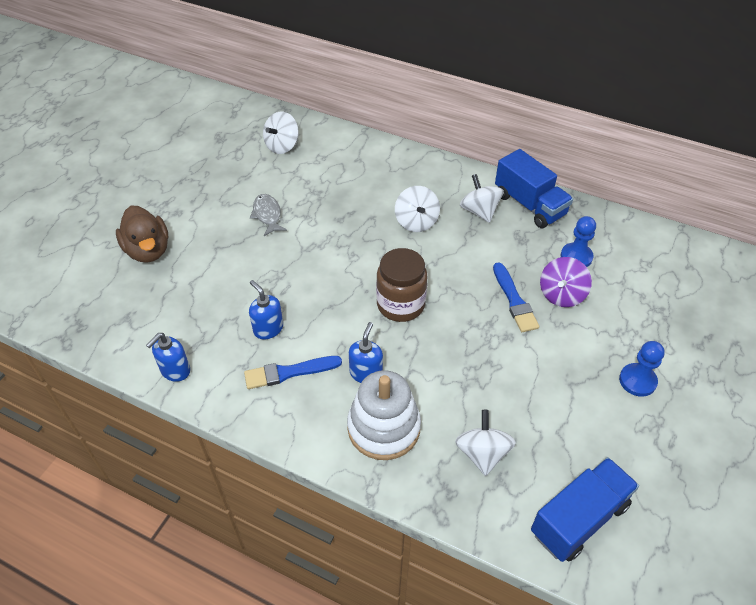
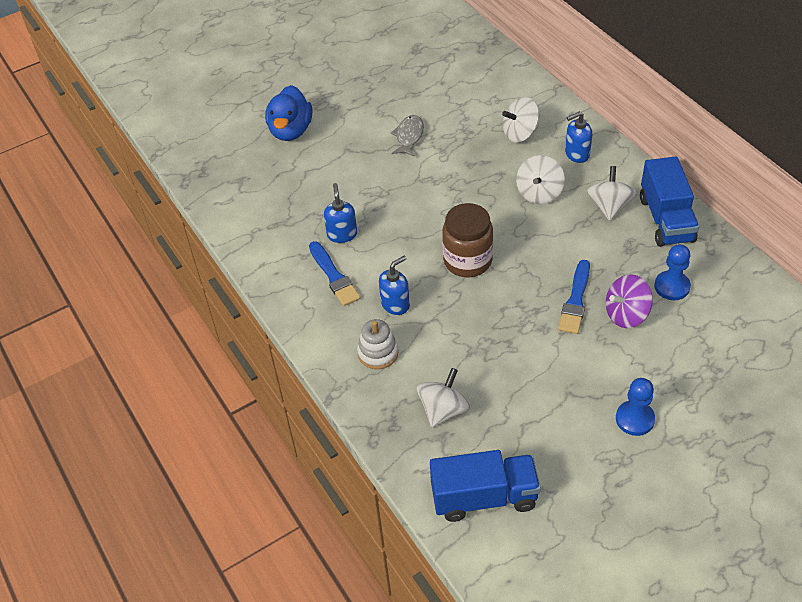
camera: 35 degrees right, 0 degrees up
(148, 250) = (291, 131): brown duck -> blue duck
(175, 370) = (249, 237): blue soap dispenser -> blue soap dispenser (576, 154)
(282, 146) = (467, 76): white spinning top -> white spinning top (520, 133)
(289, 372) = (334, 276): blue brush -> blue brush turned 135 degrees counterclockwise
(383, 428) = (378, 353): white stacking toy -> white stacking toy, size x0.59

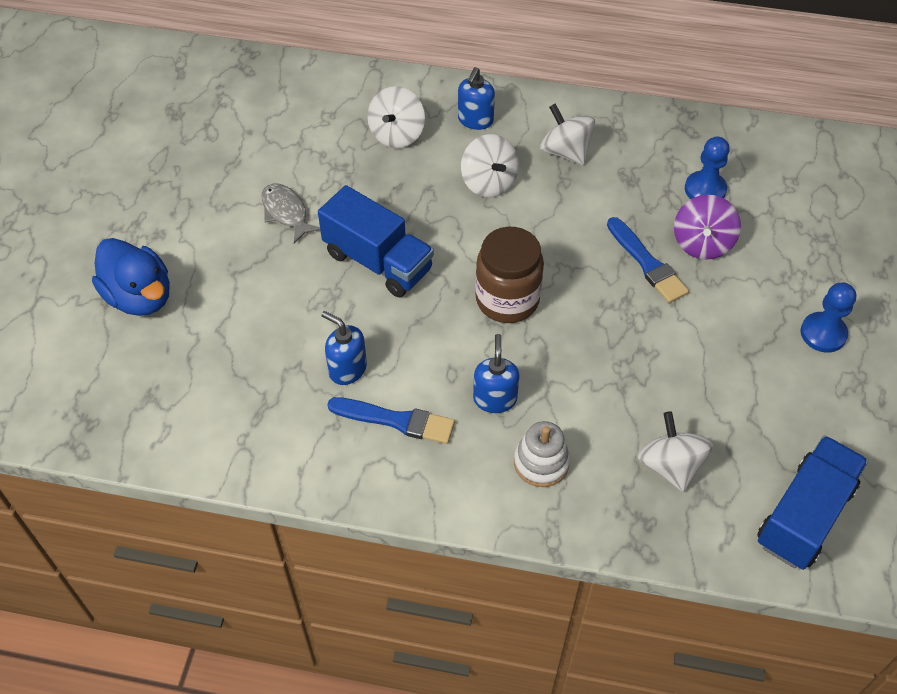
camera: 50 degrees left, 5 degrees up
(666, 219) = (626, 130): blue truck -> blue truck (378, 262)

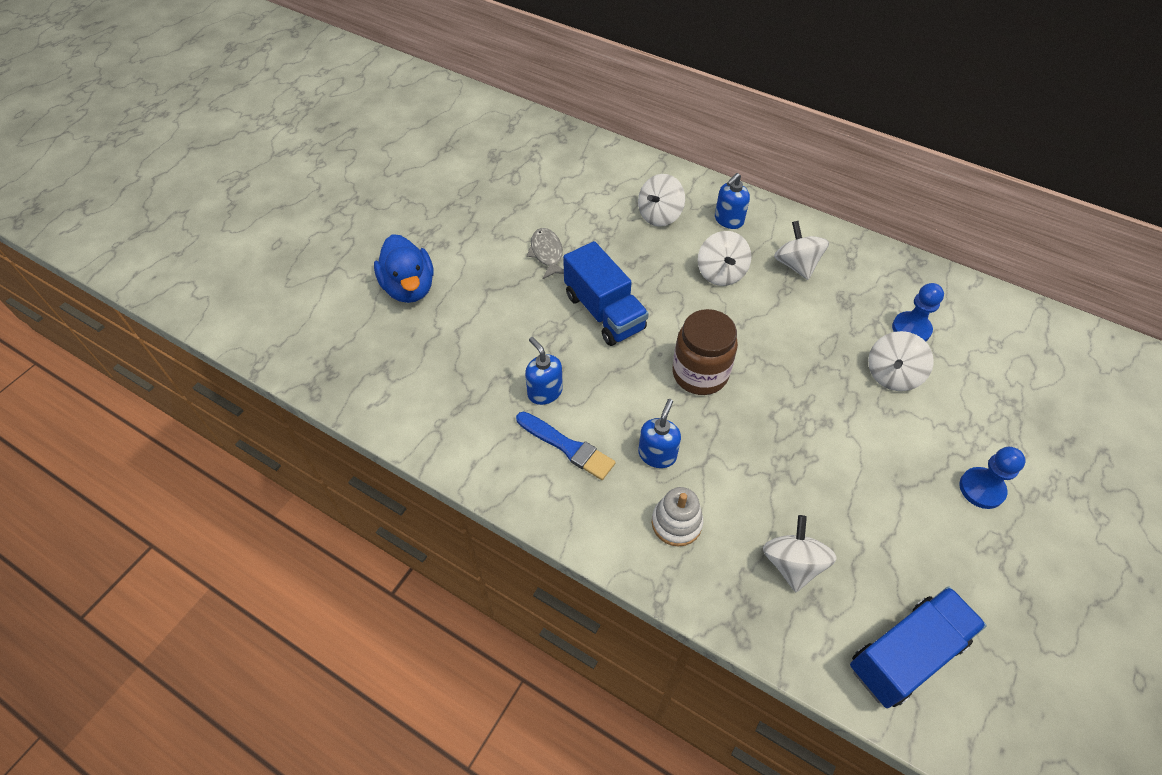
camera: 20 degrees right, 0 degrees up
(647, 263) = (835, 378): blue brush -> none
(702, 243) = (892, 375): purple spinning top -> white spinning top

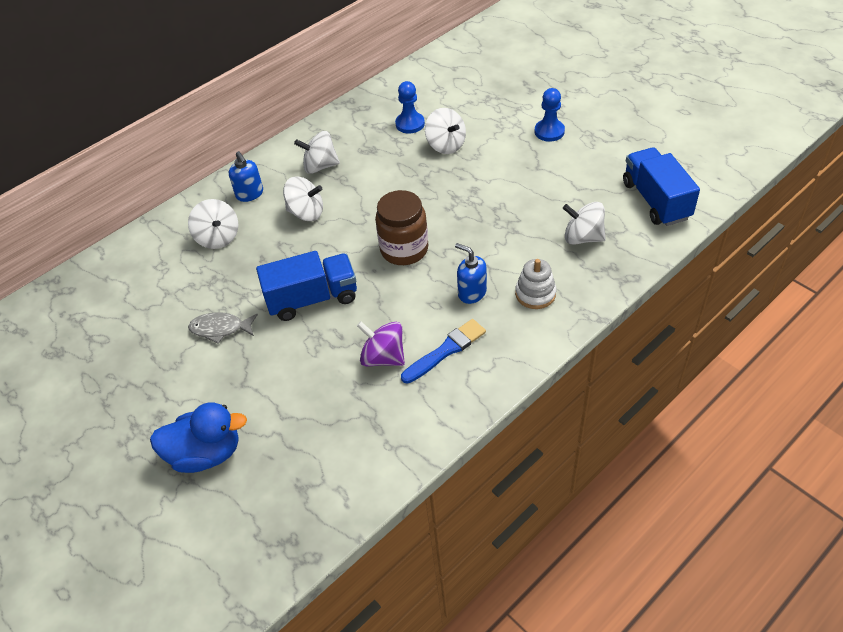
camera: 70 degrees left, 5 degrees down
(544, 392) = (383, 357): blue soap dispenser -> purple spinning top

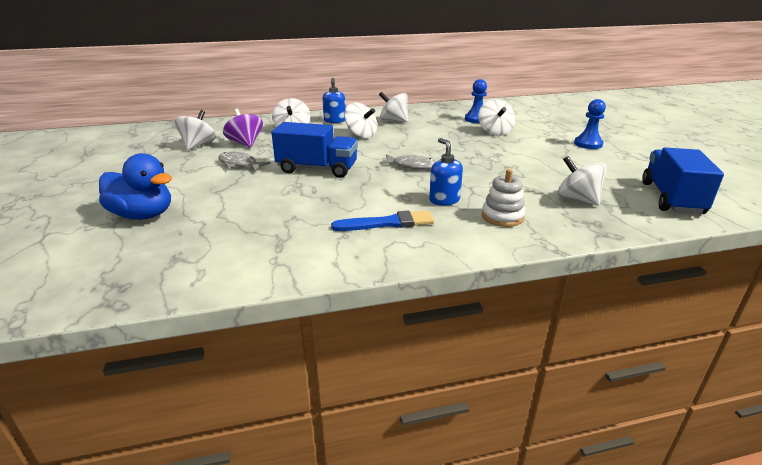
camera: 25 degrees right, 20 degrees down
(133, 316) = (198, 145): none -> white spinning top
(383, 357) = (332, 210): purple spinning top -> purple spinning top (245, 143)
(404, 249) = (412, 166): brown jar -> grey fish

